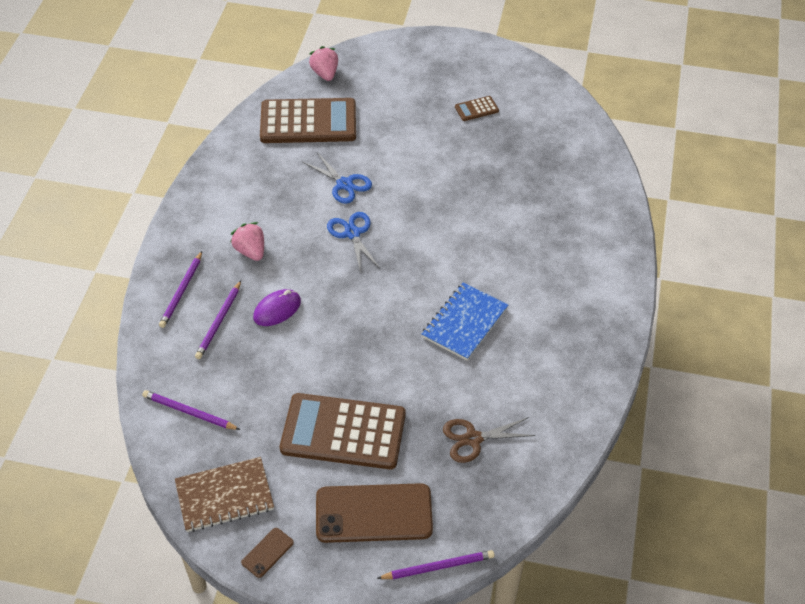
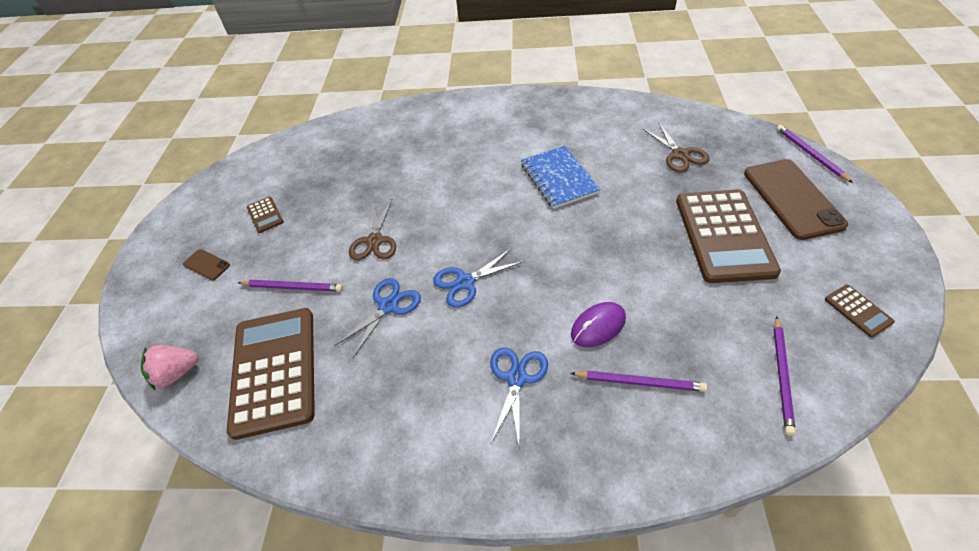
camera: 95 degrees left, 0 degrees up
(182, 291) = (608, 443): purple pencil -> purple pencil (292, 287)
(224, 496) = (858, 311): brown notebook -> brown calculator
(250, 251) = (516, 378): pink strawberry -> blue scissors
(267, 552) = (888, 261): brown phone -> brown phone (206, 265)
(277, 309) = (598, 326): purple mouse -> purple mouse turned 75 degrees counterclockwise
(420, 179) = (374, 241): none -> brown scissors
(464, 323) = (559, 178): blue notebook -> blue notebook turned 45 degrees clockwise

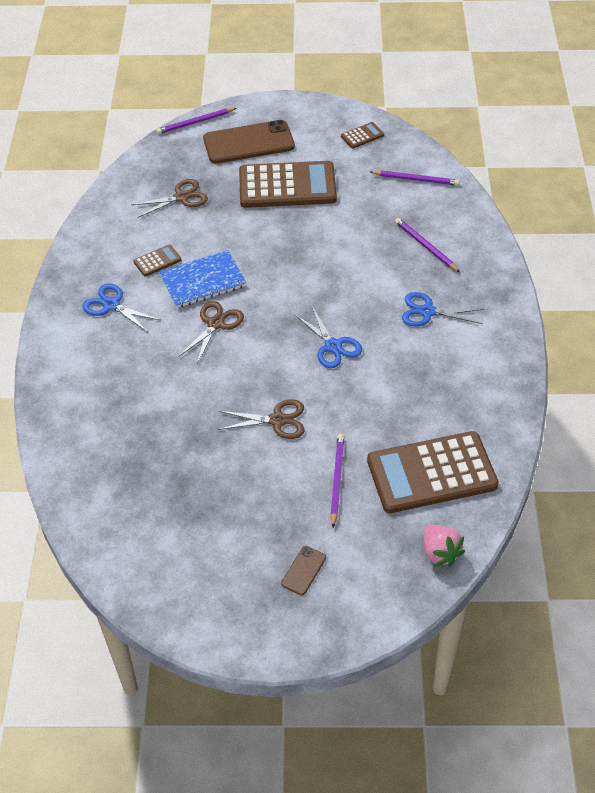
camera: 95 degrees left, 0 degrees up
(265, 215) = (229, 531): brown calculator -> brown calculator (157, 261)
(388, 306) = (360, 399): blue scissors -> blue scissors (111, 305)
(501, 191) = (216, 324): none -> brown scissors
(598, 326) = (378, 264): purple mouse -> none
(639, 382) = (426, 246): purple pencil -> purple pencil turned 45 degrees counterclockwise

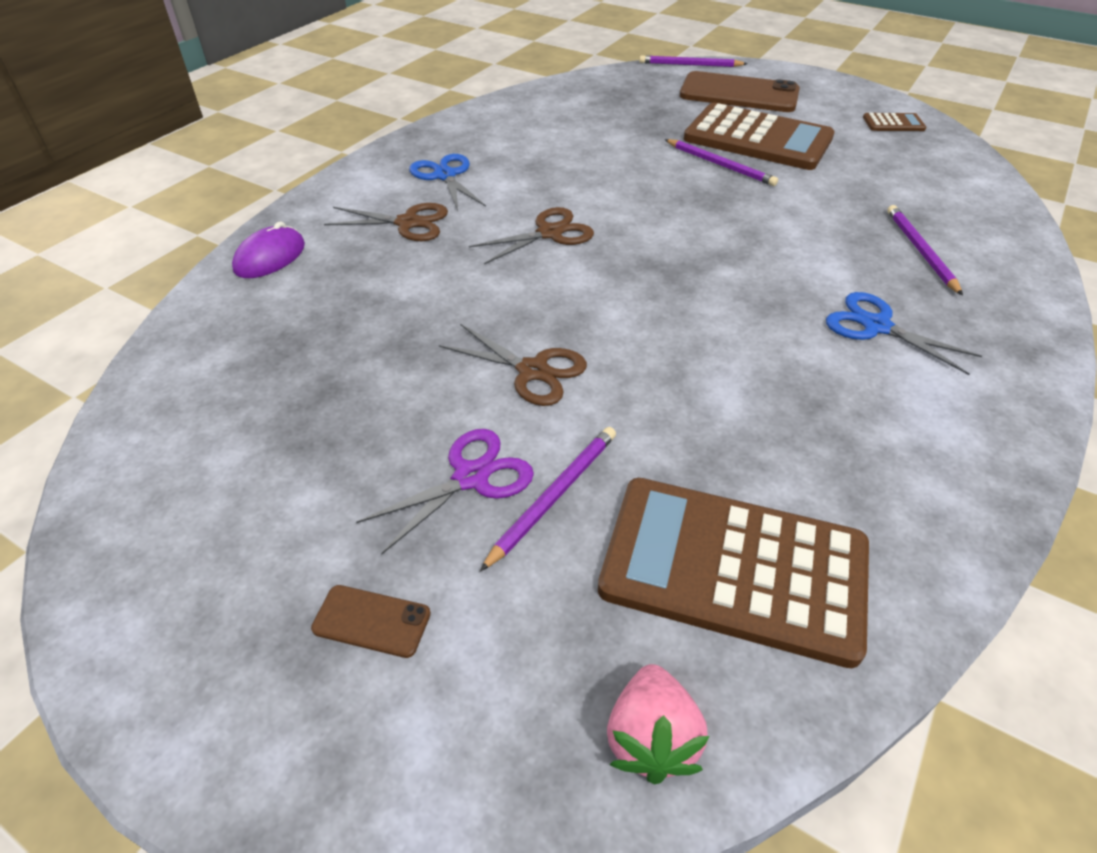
camera: 30 degrees right, 5 degrees down
(62, 419) = (270, 257): none -> purple mouse
(157, 261) = (537, 155): brown calculator -> none
(182, 197) = (619, 114): brown scissors -> brown scissors (408, 223)
(203, 281) = (573, 189): blue notebook -> none
(293, 490) = (471, 477): none -> purple scissors
(304, 570) = (371, 621): brown phone -> brown phone turned 45 degrees clockwise
(333, 346) = (691, 314): blue scissors -> none
(415, 179) = (946, 180): purple pencil -> purple pencil (720, 165)

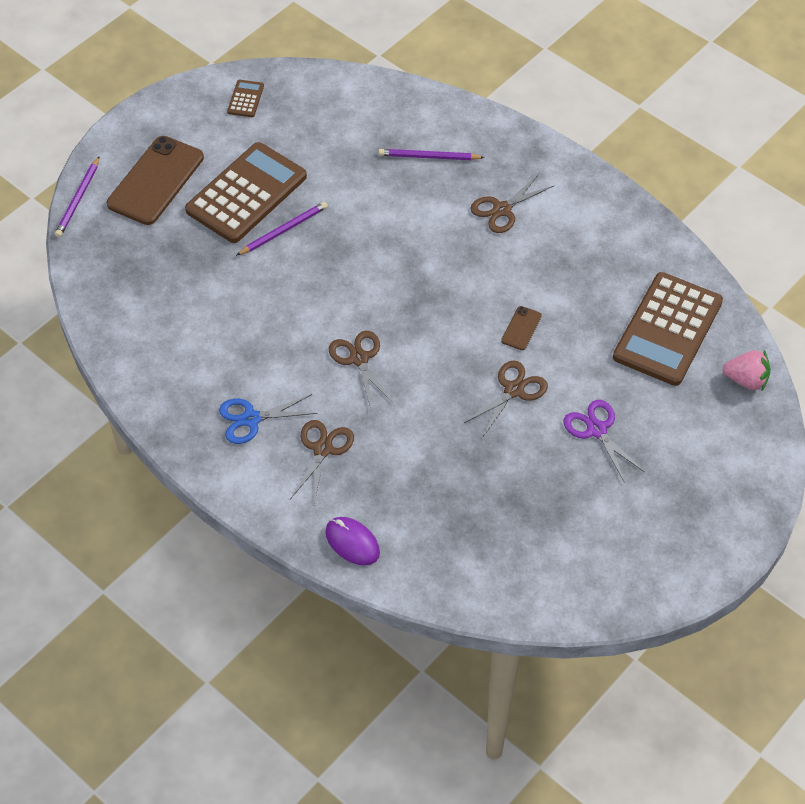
camera: 80 degrees left, 10 degrees up
(371, 621) = (682, 477): brown phone -> brown phone (521, 328)
(553, 496) = (615, 394): purple pencil -> none
(876, 326) = (502, 209): blue scissors -> brown scissors

